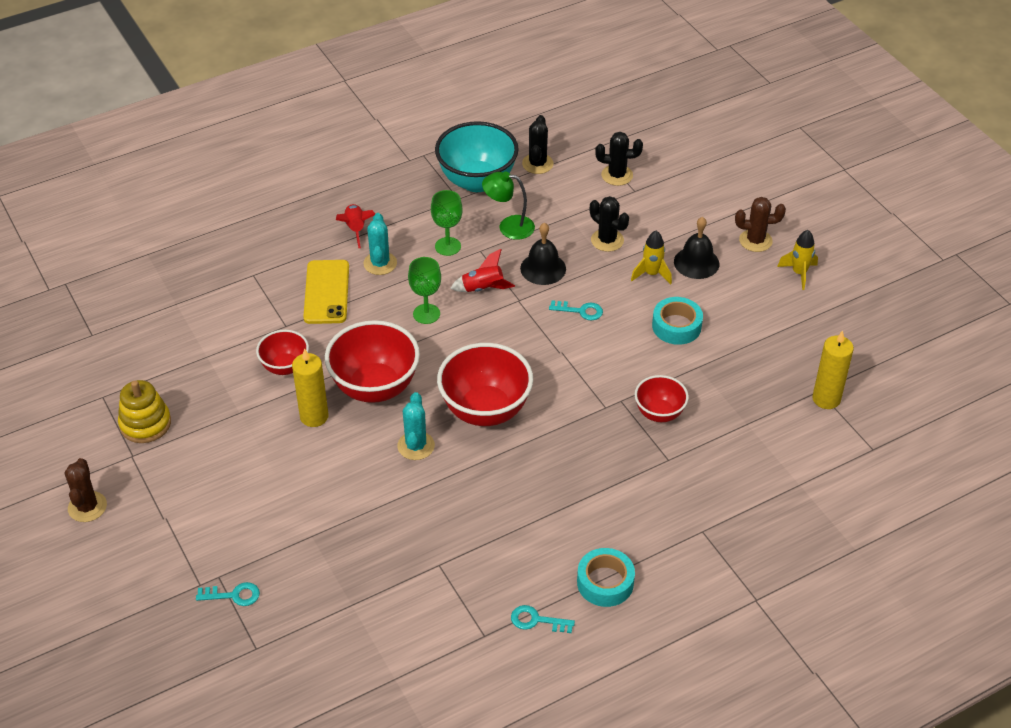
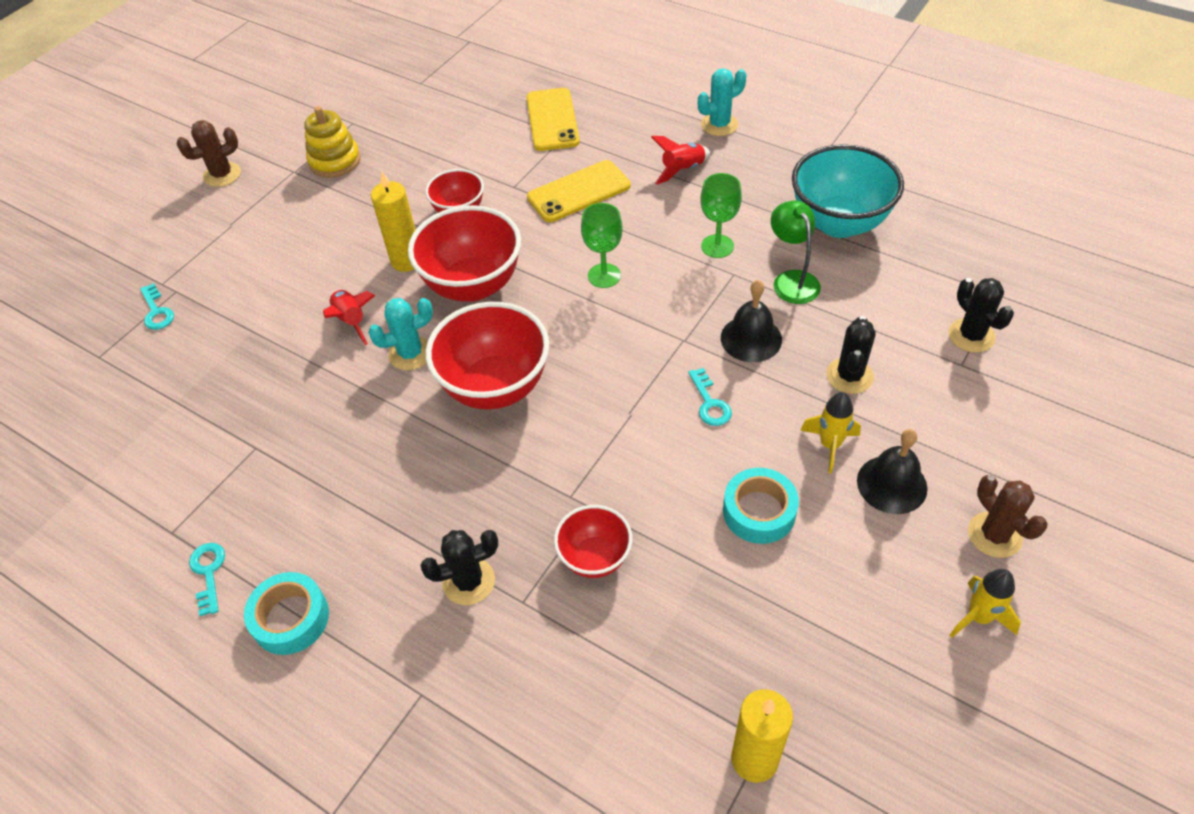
camera: 65 degrees right, 5 degrees up
(227, 274) = (552, 120): none -> yellow phone
(380, 263) = (649, 209): turquoise cactus -> turquoise cactus (719, 125)
(483, 289) = (677, 303): red rocket -> red rocket (351, 321)
(537, 164) = (917, 258): black cactus -> black cactus (468, 581)

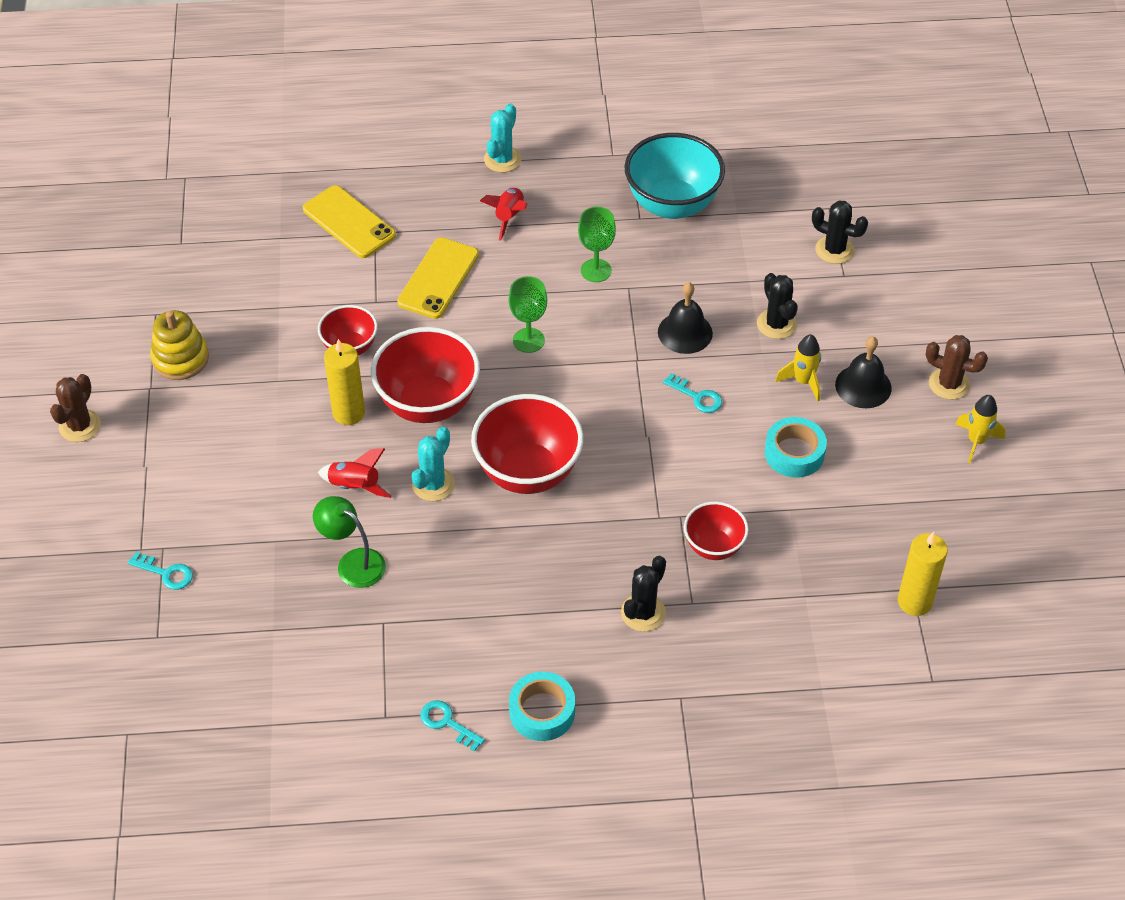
camera: 40 degrees left, 0 degrees up
(792, 280) = (676, 270): green lamp -> green lamp (353, 562)

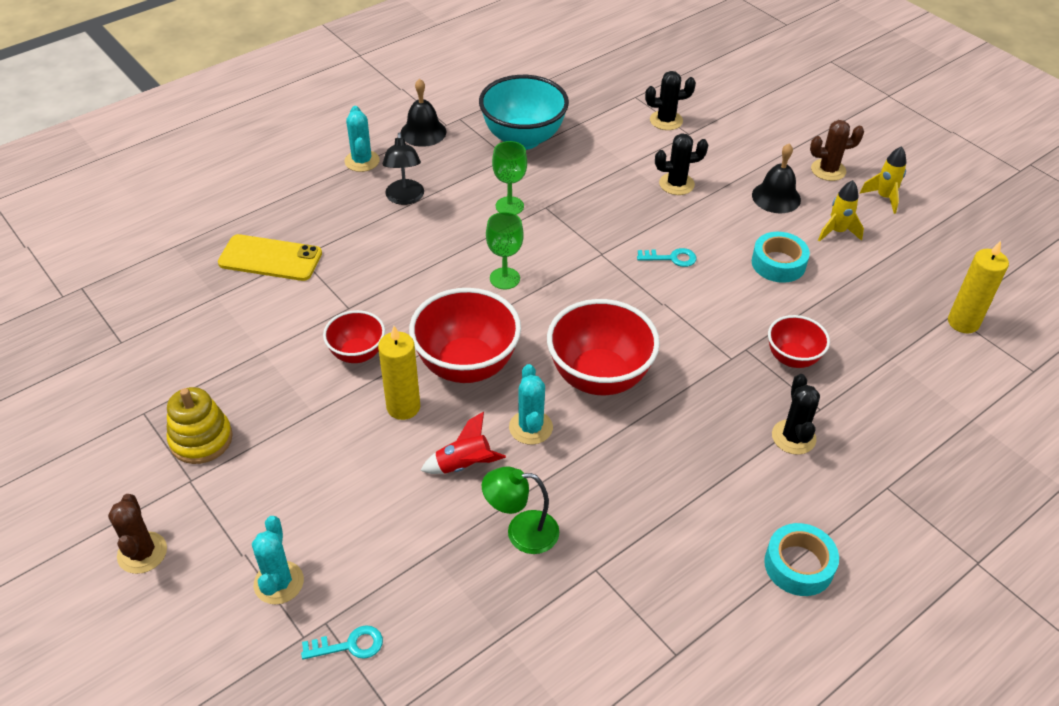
camera: 35 degrees left, 5 degrees down
(153, 500) = (279, 582): none -> turquoise cactus
(438, 278) = (387, 267): yellow phone -> none
(447, 723) = (733, 625): turquoise key -> none
(509, 217) = (405, 198): red rocket -> black lamp
(685, 332) = (618, 218): black bell -> black bell (423, 132)
(776, 324) = (676, 184): black cactus -> black cactus turned 45 degrees counterclockwise
(803, 382) = (734, 213): yellow rocket -> yellow rocket (837, 232)

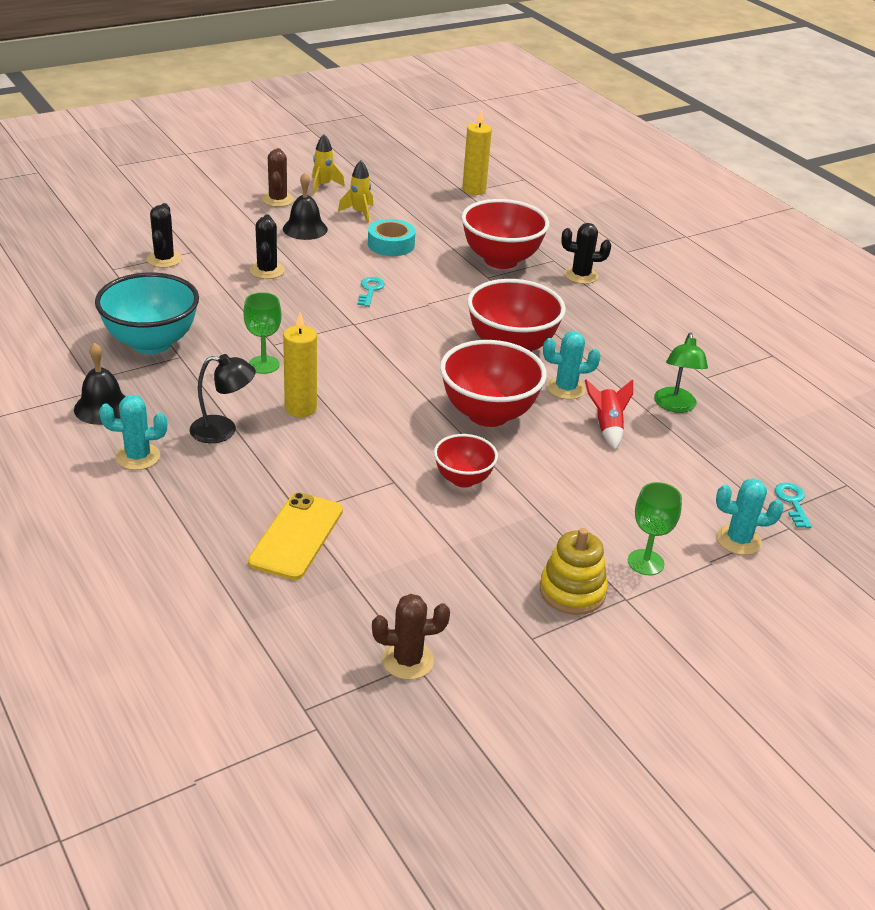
camera: 85 degrees left, 10 degrees down
(142, 553) = (716, 631): brown cactus -> brown cactus (407, 660)
(403, 407) = (537, 455): yellow candle -> yellow candle (300, 408)
(504, 278) = (374, 380): green goblet -> green goblet (645, 562)
(792, 358) = (501, 260): red bowl -> red bowl, size x1.77
(798, 565) = (694, 296): turquoise tape -> none

